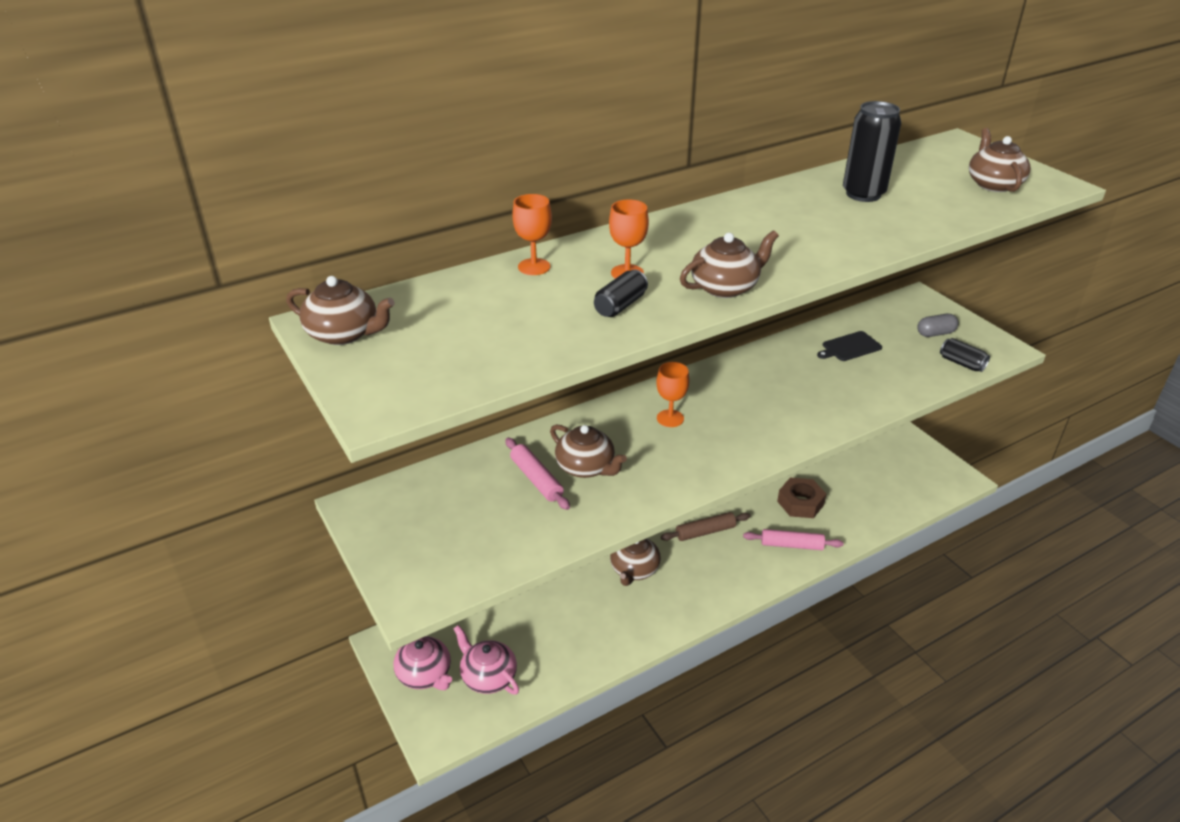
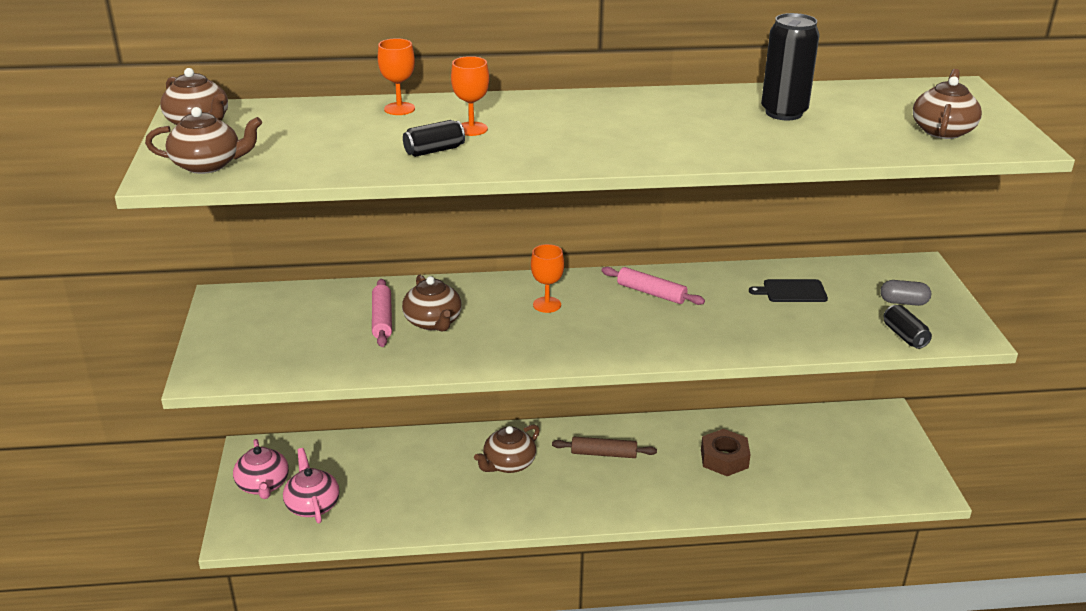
camera: 25 degrees right, 5 degrees down
(725, 287) = (544, 157): brown teapot -> brown teapot (208, 165)
(791, 545) = (683, 493): pink rolling pin -> pink rolling pin (651, 293)

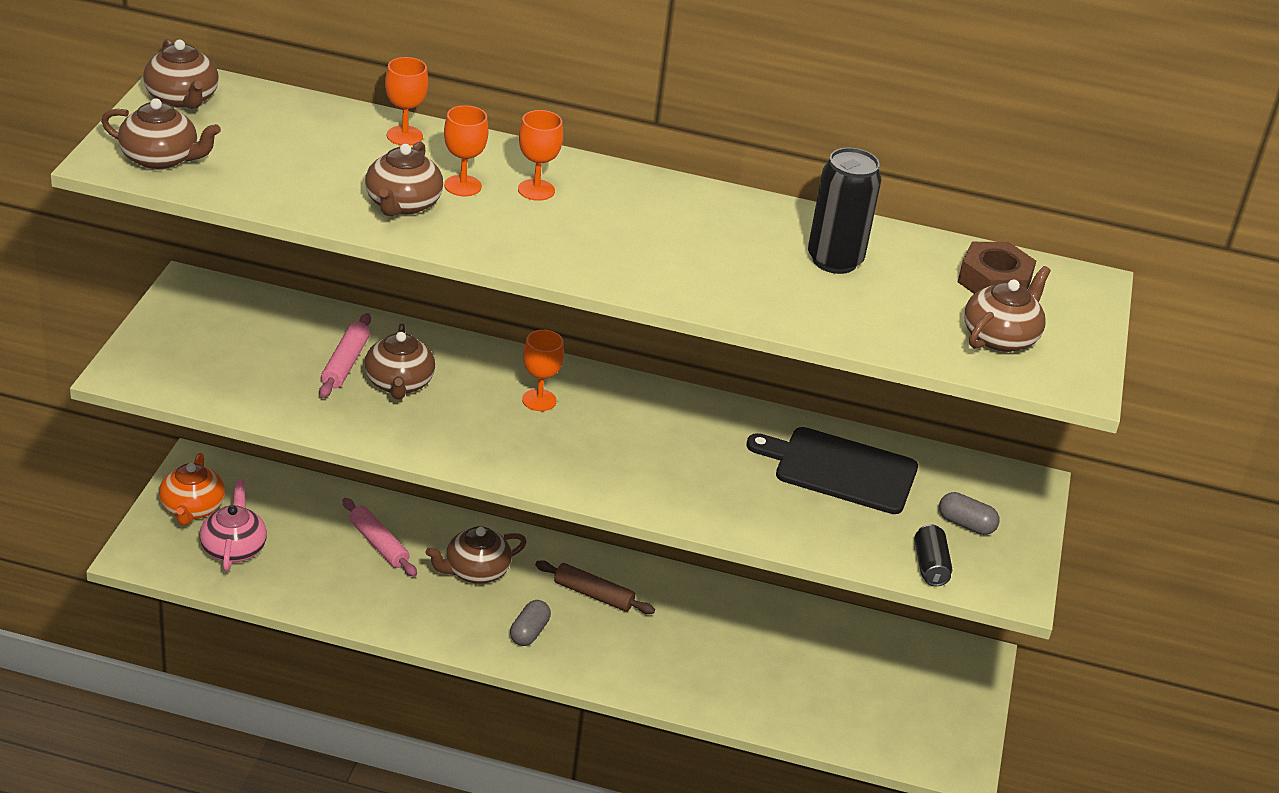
camera: 15 degrees right, 5 degrees up
(263, 485) = (192, 508): pink teapot -> orange teapot
(434, 150) = (402, 204): black can -> brown teapot
(530, 119) = (536, 190): none -> orange goblet
(574, 495) = (529, 632): none -> grey capsule
(651, 293) = (670, 421): pink rolling pin -> pink rolling pin (378, 544)
(724, 458) = (733, 646): brown nut -> brown nut (994, 282)
(792, 291) = (840, 469): black cutting board -> black cutting board, size x1.77

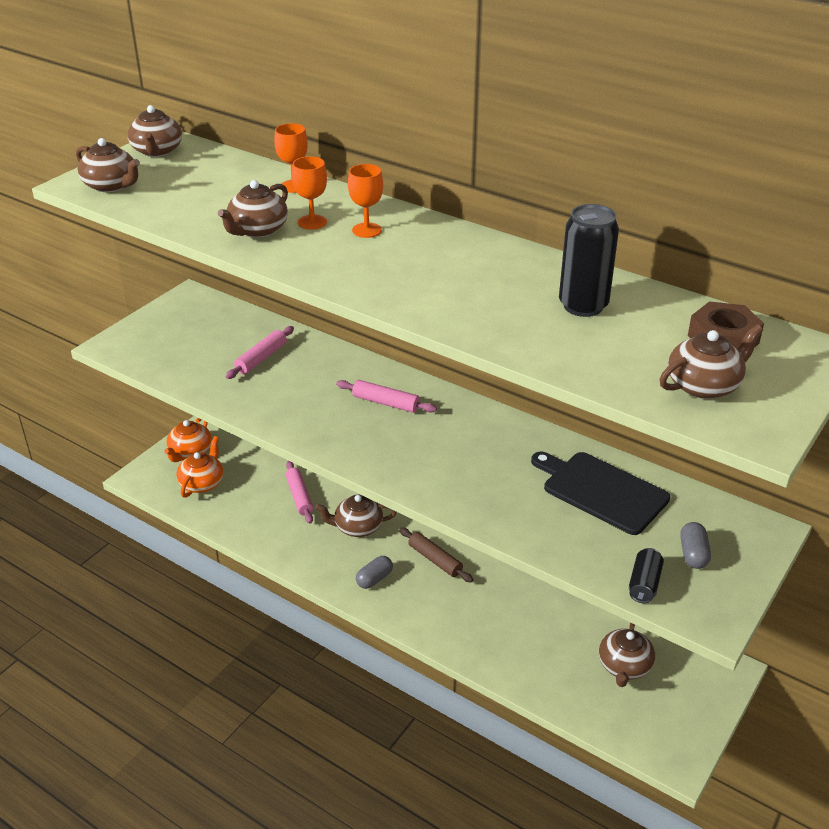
camera: 25 degrees right, 0 degrees up
(234, 548) = (202, 483): pink teapot -> orange teapot
(399, 383) = (290, 377): brown teapot -> brown teapot (624, 666)
(539, 400) = (386, 403): orange goblet -> pink rolling pin
(966, 524) = (693, 554): grey capsule -> grey capsule turned 45 degrees clockwise

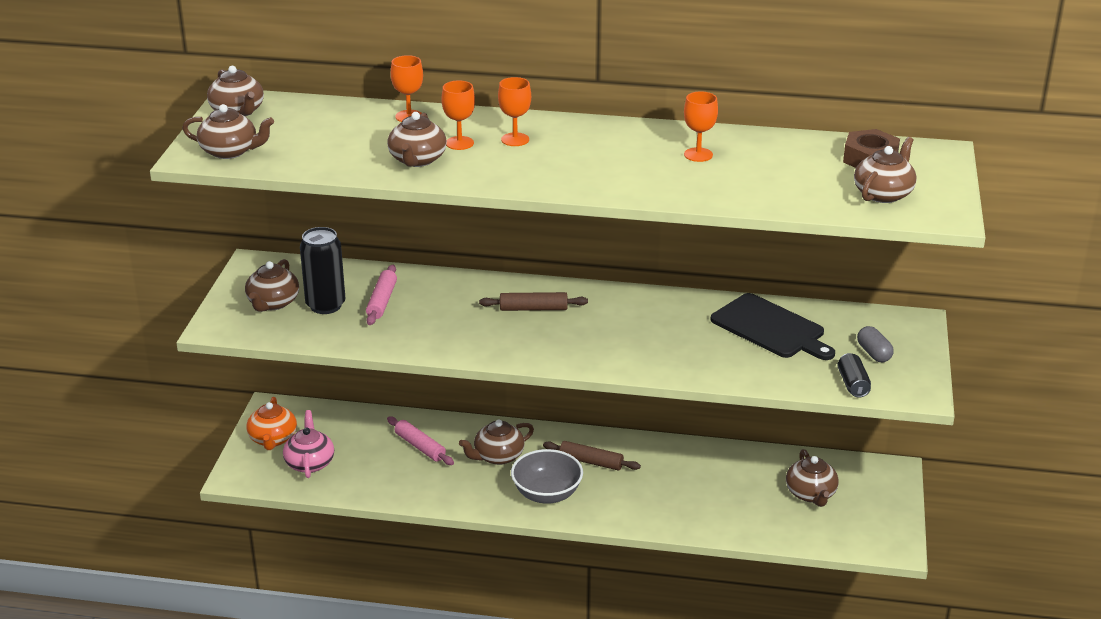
camera: 25 degrees left, 5 degrees down
(173, 335) = (273, 303): none -> brown teapot
(202, 483) = (310, 463): orange teapot -> pink teapot
(374, 579) = (547, 494): grey capsule -> grey bowl
(386, 403) = (533, 308): pink rolling pin -> brown rolling pin
(533, 288) = (698, 155): none -> orange goblet
(583, 306) = (748, 159): black can -> black can (325, 305)
(601, 491) = (771, 328): black cutting board -> black cutting board turned 150 degrees counterclockwise

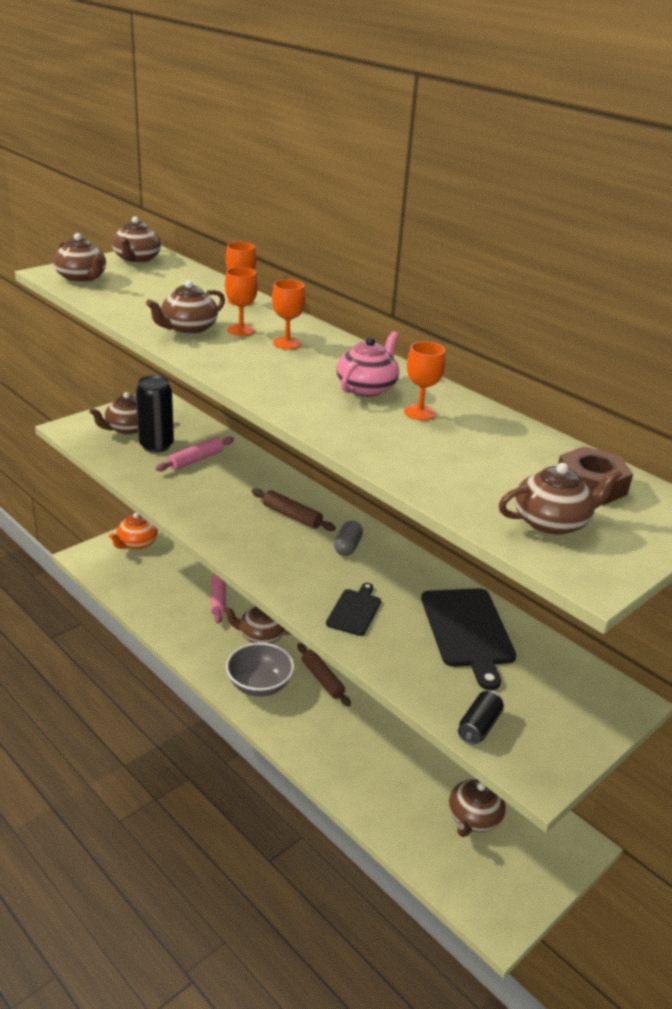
camera: 35 degrees right, 0 degrees up
(310, 463) = (137, 571): pink teapot -> pink teapot (367, 388)
(679, 354) = (354, 611): none -> black cutting board
(874, 353) = (540, 708): grey capsule -> grey capsule (347, 547)

